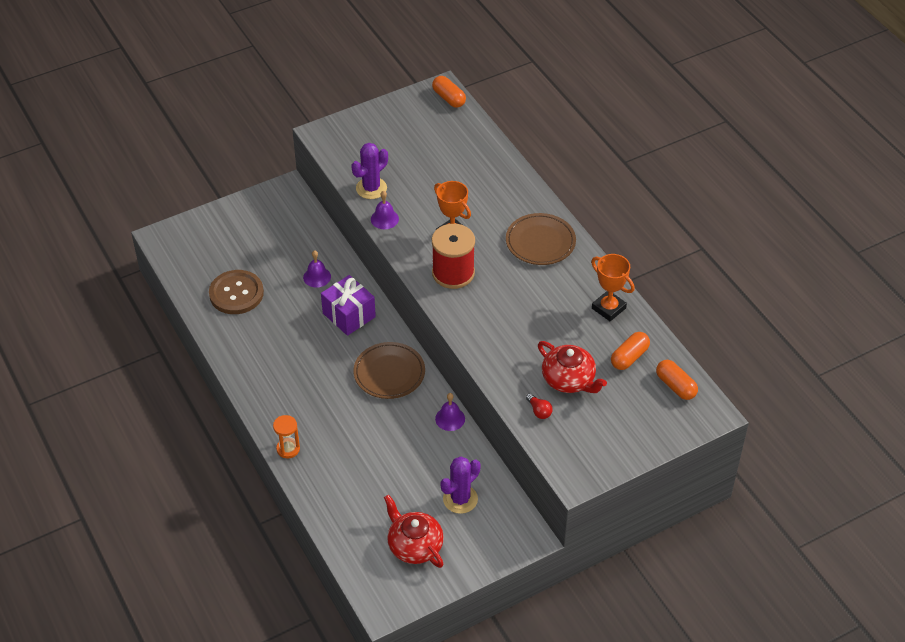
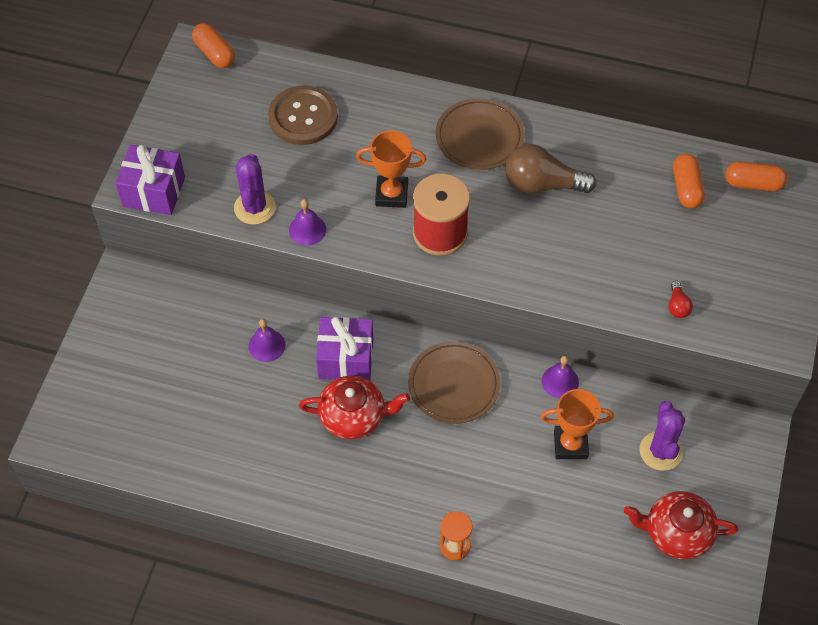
camera: 45 degrees left, 10 degrees up
(236, 293) = (207, 431): brown button -> brown button (303, 117)
(330, 144) = (154, 191): none -> purple gift
(449, 98) = (214, 53): orange capsule -> orange capsule turned 45 degrees clockwise
(539, 411) = (677, 306): red light bulb -> red light bulb turned 75 degrees clockwise
(544, 292) = (542, 184): none -> brown light bulb
(569, 379) = (665, 253): red teapot -> red teapot (354, 415)
(608, 308) = (614, 155): orange trophy -> orange trophy (570, 444)

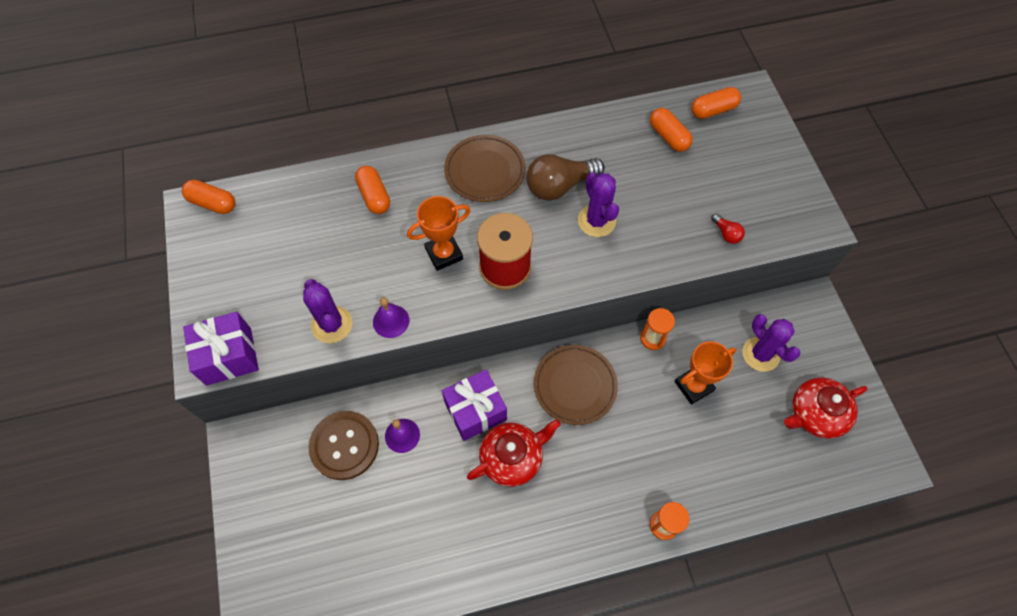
camera: 30 degrees left, 5 degrees up
(303, 117) = (326, 223): brown button -> brown button (344, 446)
(361, 113) = (374, 196): none -> orange capsule
(556, 233) = (596, 221): none -> purple cactus
(560, 381) = (652, 338): purple bell -> orange hourglass

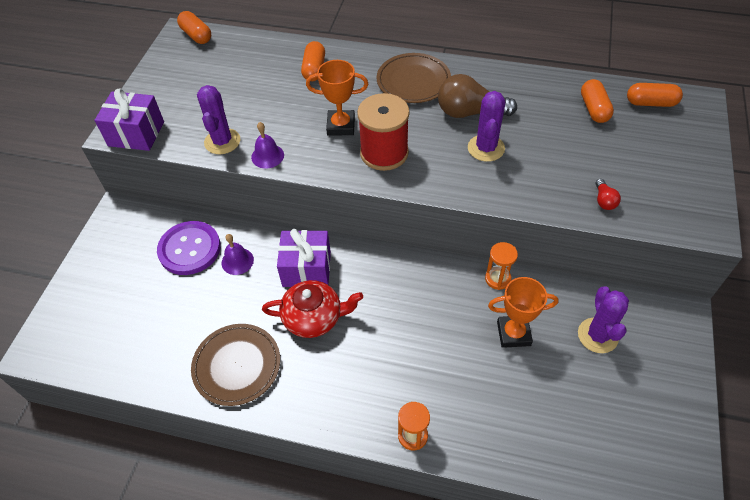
camera: 30 degrees right, 10 degrees down
(344, 446) = (189, 249): brown button -> purple button
(575, 386) = (403, 286): brown plate -> brown plate (237, 366)
(815, 414) = (626, 412): red teapot -> none

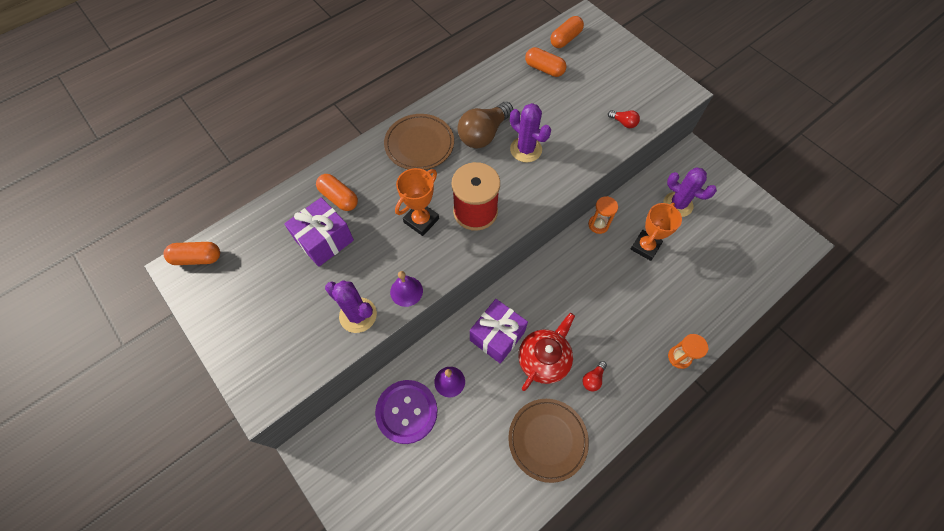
camera: 55 degrees left, 10 degrees up
(136, 134) = (280, 381): purple gift -> purple gift (324, 240)
(325, 369) = (593, 379): none -> red light bulb

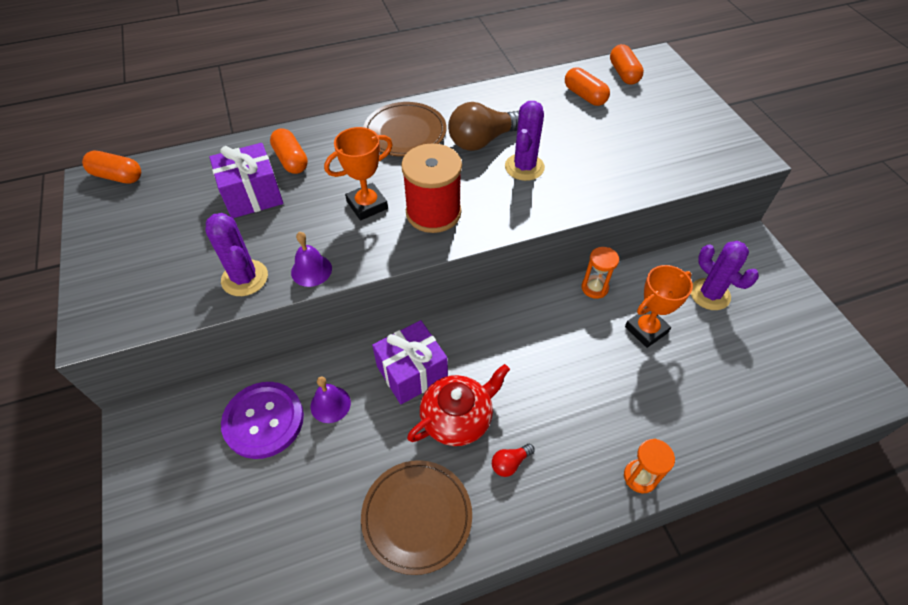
camera: 20 degrees right, 10 degrees down
(526, 149) = (524, 167): purple cactus -> purple cactus turned 45 degrees clockwise
(565, 39) = (623, 74): orange capsule -> orange capsule turned 75 degrees counterclockwise
(623, 123) = (658, 169): red light bulb -> none

